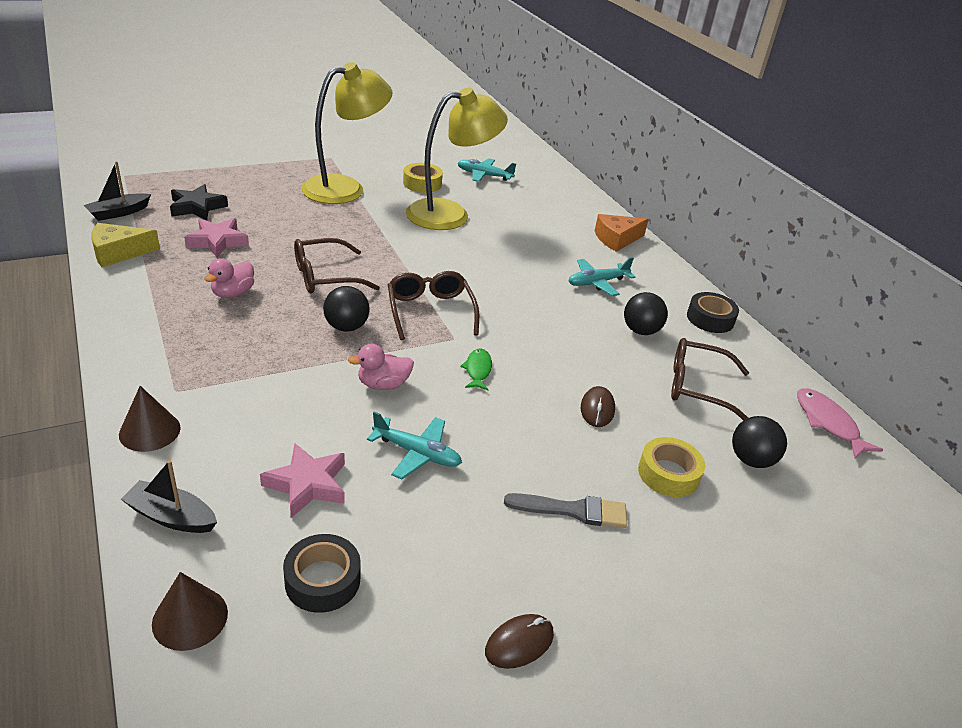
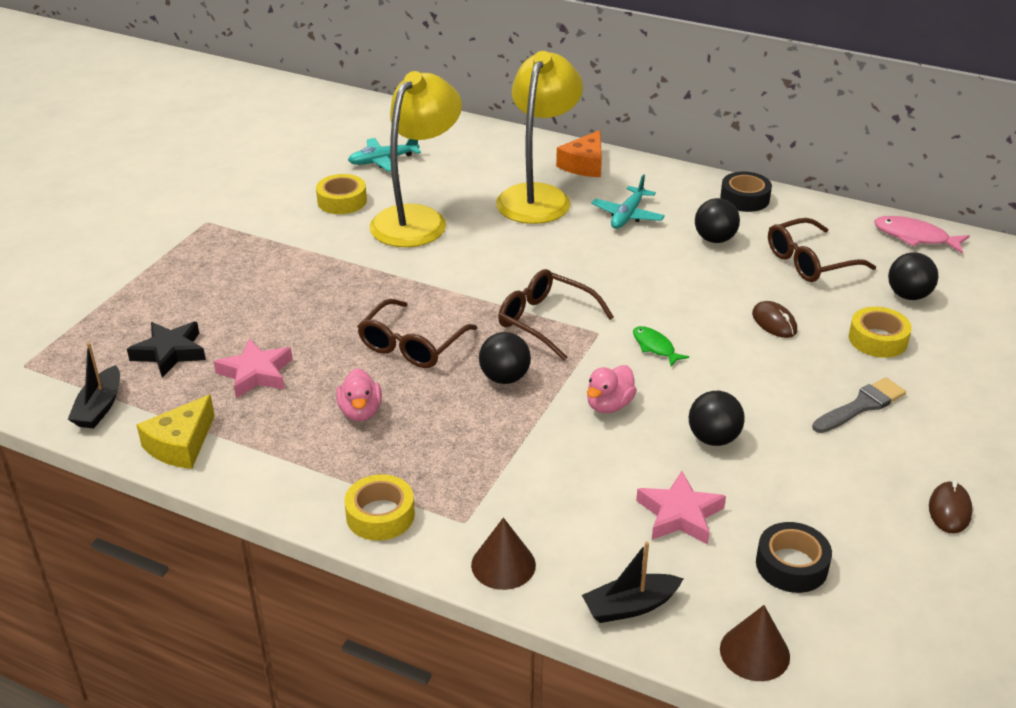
camera: 35 degrees left, 0 degrees up
(140, 354) = (380, 515): none -> yellow tape
(345, 188) = (279, 247): yellow lamp -> yellow lamp (538, 196)
(417, 453) = (713, 438): turquoise plane -> black ball

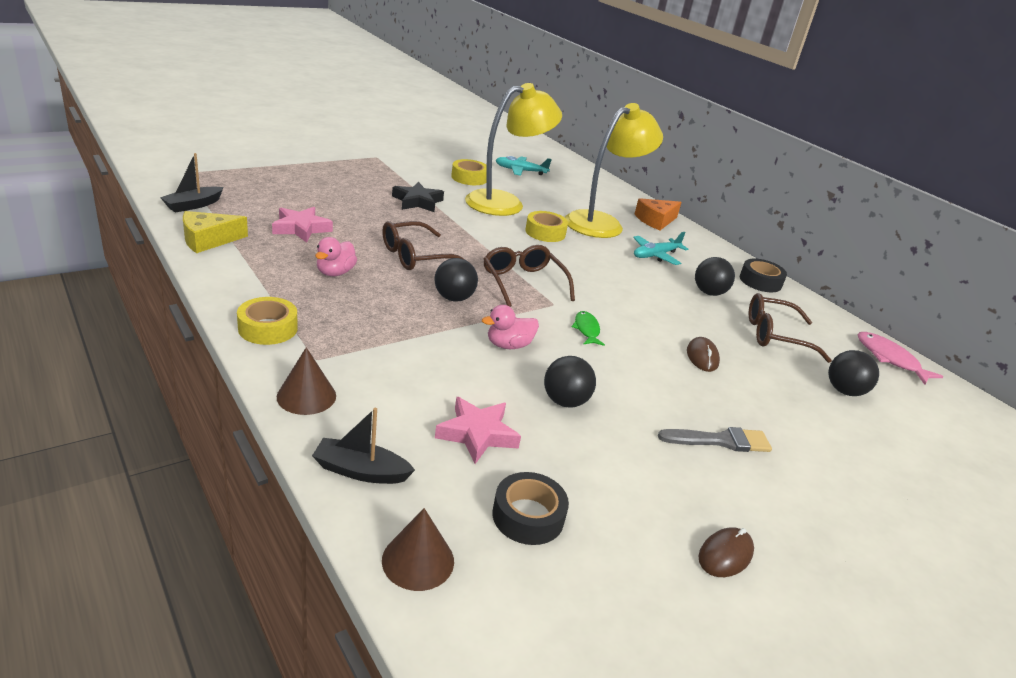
camera: 25 degrees right, 5 degrees down
(170, 352) = (268, 199): black star -> black star (417, 202)
(877, 339) = (784, 406): yellow tape -> yellow tape (545, 232)

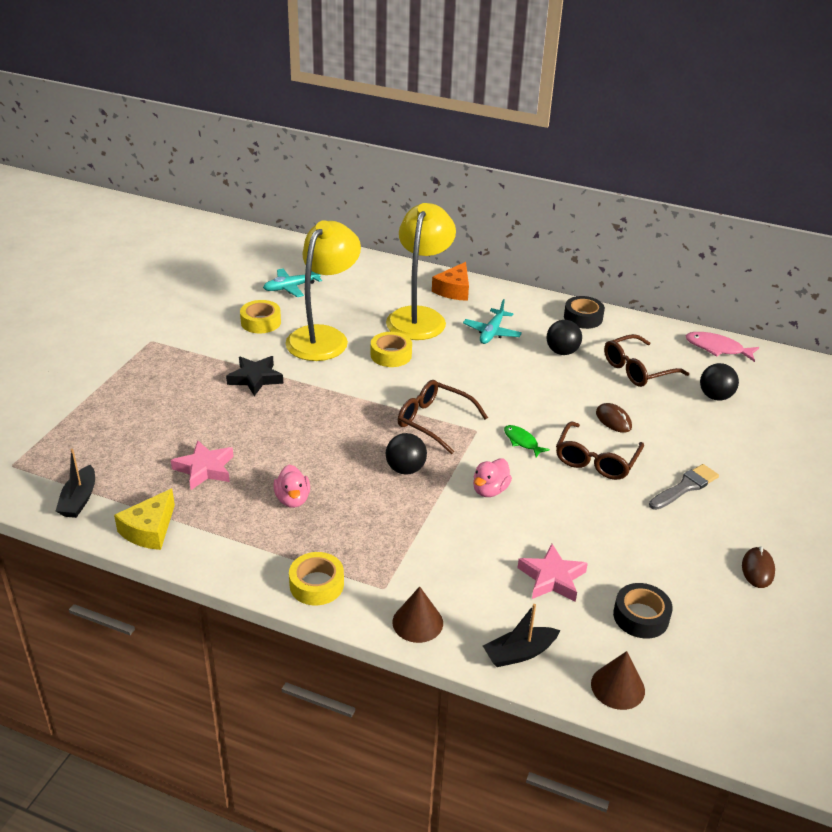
camera: 30 degrees left, 5 degrees up
(416, 256) = (329, 443): brown glasses -> brown glasses (596, 460)
(565, 401) = (573, 516): black ball -> none

